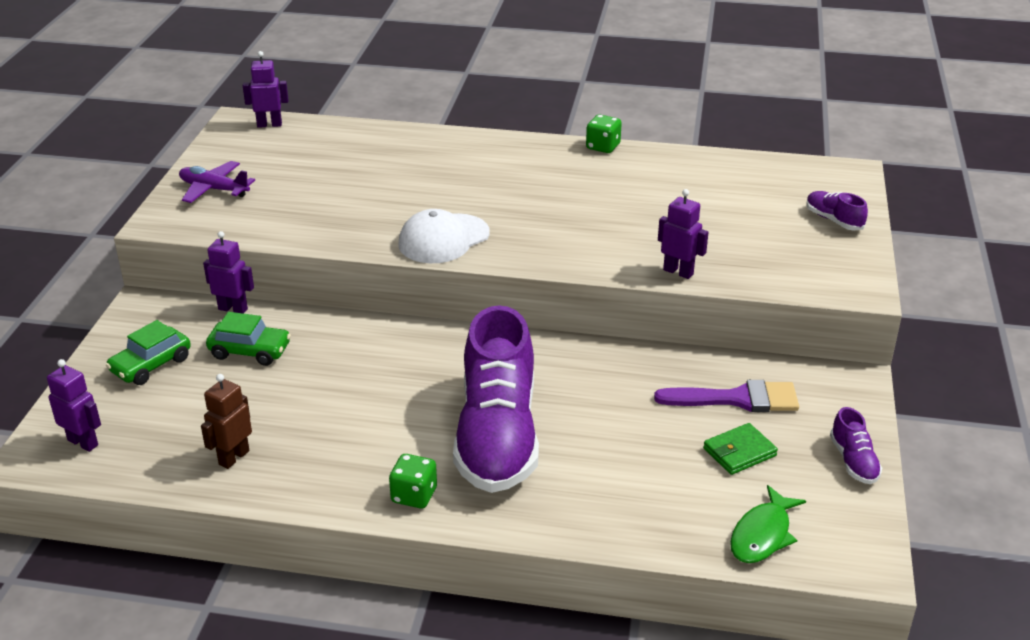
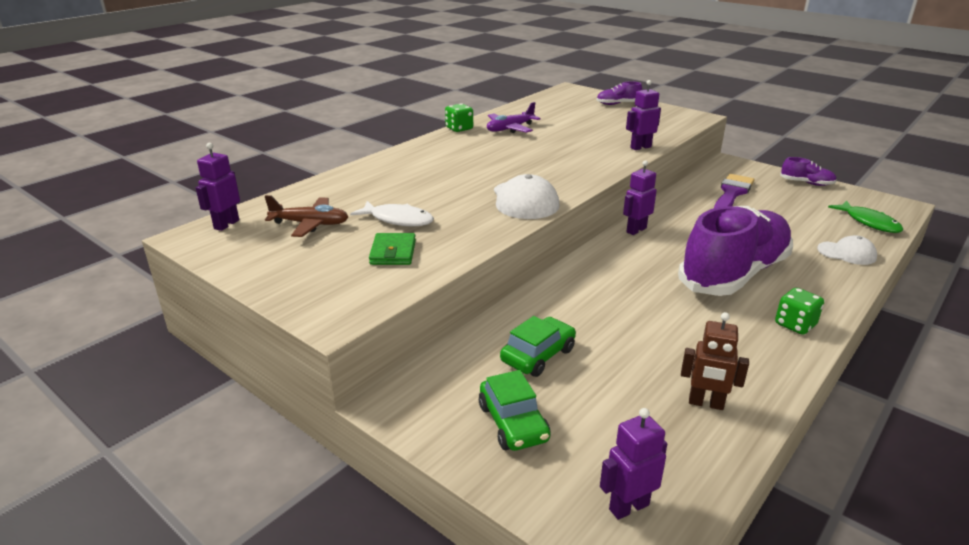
camera: 60 degrees left, 5 degrees down
(214, 189) = (309, 275): purple plane -> purple plane (510, 129)
(233, 309) = (457, 349): purple robot -> purple robot (636, 230)
(233, 457) = (706, 403): brown robot -> brown robot turned 45 degrees counterclockwise
(299, 156) = (310, 224): none -> brown plane
(341, 191) = (398, 220): none -> white fish
(497, 436) = (734, 274): purple shoe -> purple shoe turned 75 degrees counterclockwise
(635, 520) = (846, 253): none -> white cap
(739, 452) = (786, 207): green wallet -> green wallet (393, 252)

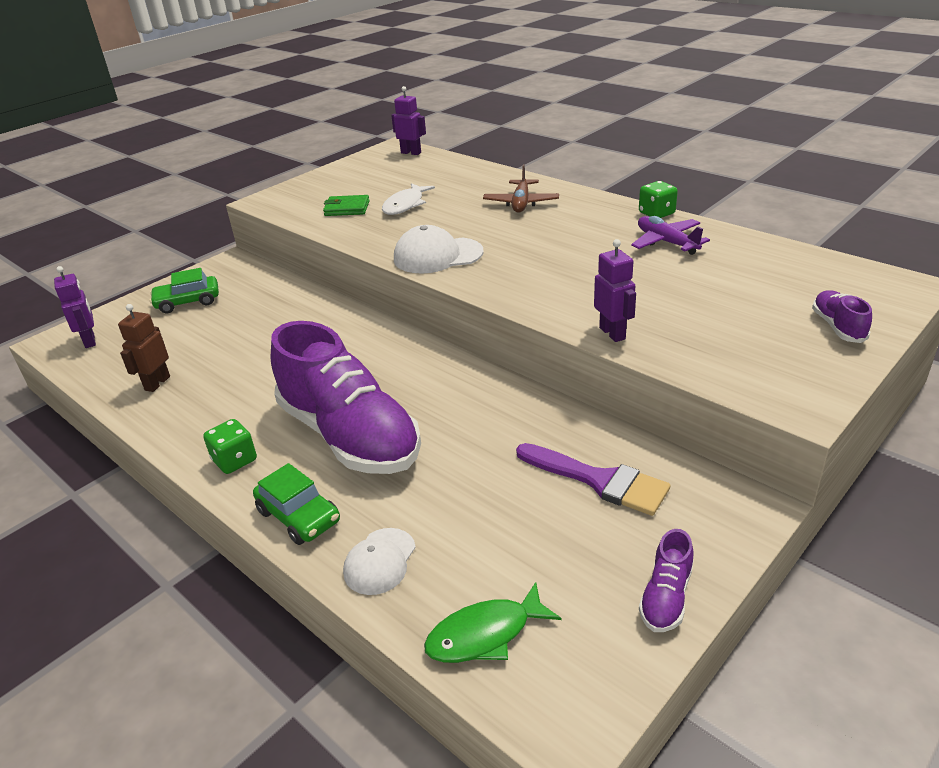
camera: 95 degrees right, 5 degrees up
(310, 224) = (405, 177): brown plane -> brown plane (521, 203)
(538, 355) = (256, 311): green car -> green car (299, 516)
(636, 230) = (470, 374): purple robot -> none

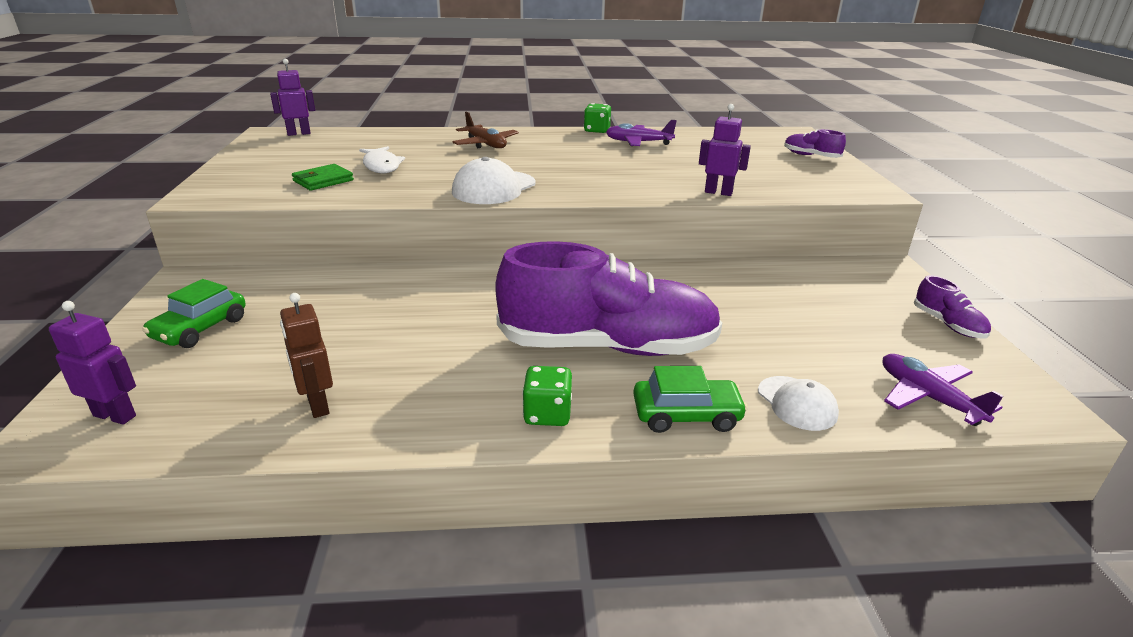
camera: 50 degrees left, 5 degrees down
(485, 634) = (928, 397): green fish -> purple plane
(599, 481) = (808, 290): purple brush -> none

